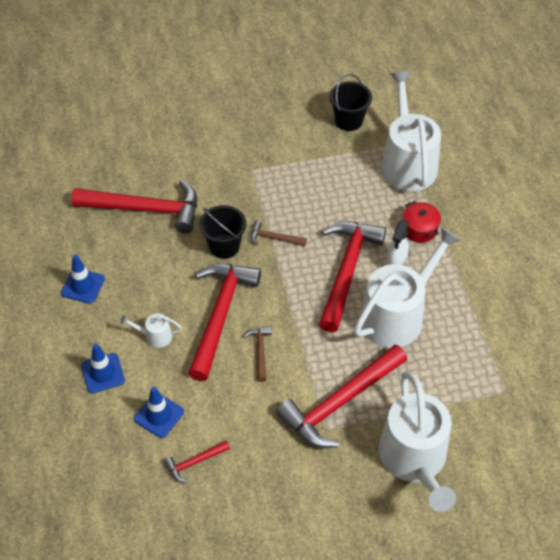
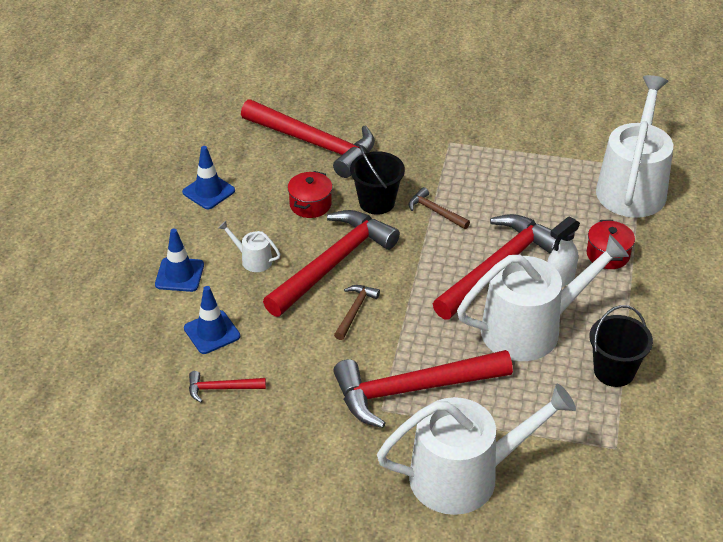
camera: 25 degrees right, 10 degrees down
(173, 268) = (310, 204): none -> red pot
(348, 120) = (587, 128): black bucket -> black bucket (614, 371)
(415, 459) = (465, 475): white watering can -> white watering can turned 120 degrees counterclockwise

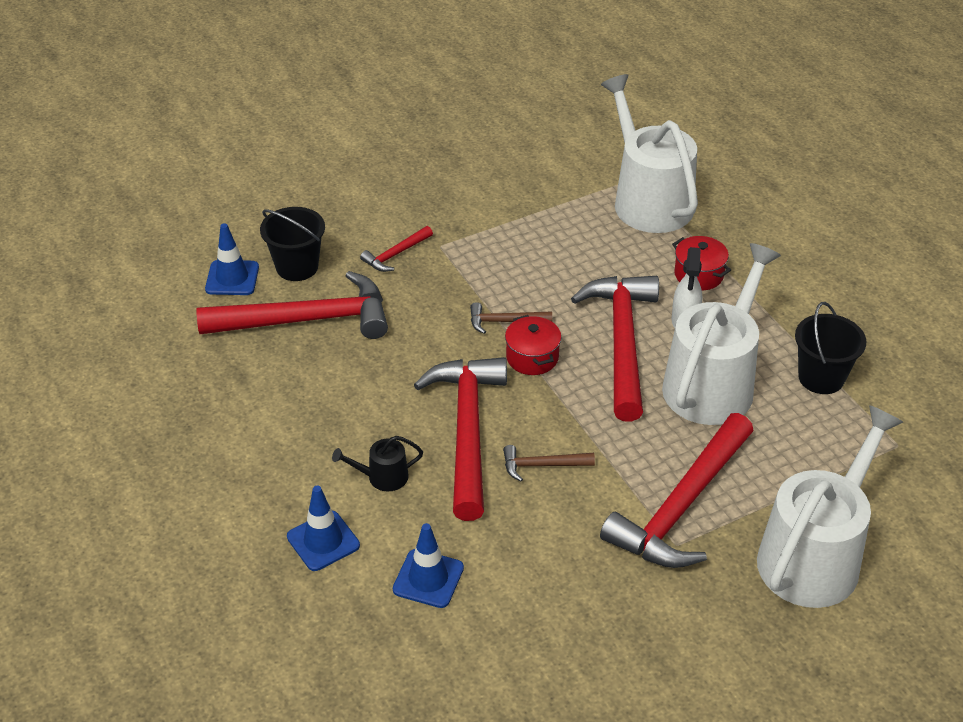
camera: 40 degrees left, 0 degrees up
(208, 191) = (250, 434): blue traffic cone -> blue traffic cone (232, 278)
(221, 388) = (505, 629): red hammer -> red hammer (396, 254)
(253, 260) = (382, 477): white watering can -> black watering can
(310, 204) = (375, 385): red pot -> red pot (532, 357)
(355, 311) = (542, 465): brown hammer -> brown hammer turned 75 degrees counterclockwise
(377, 202) = (438, 345): black bucket -> black bucket (297, 267)

